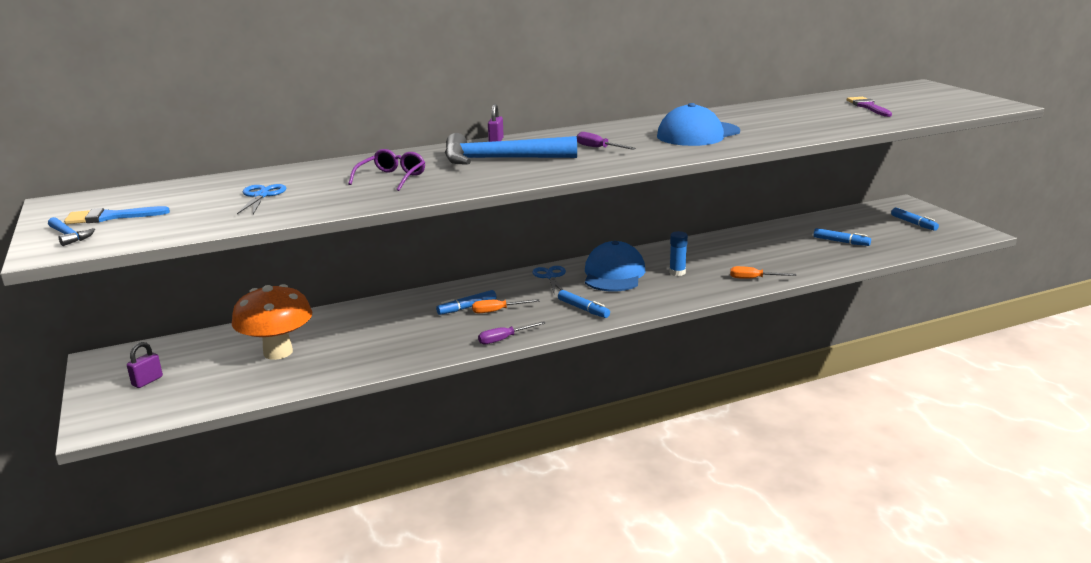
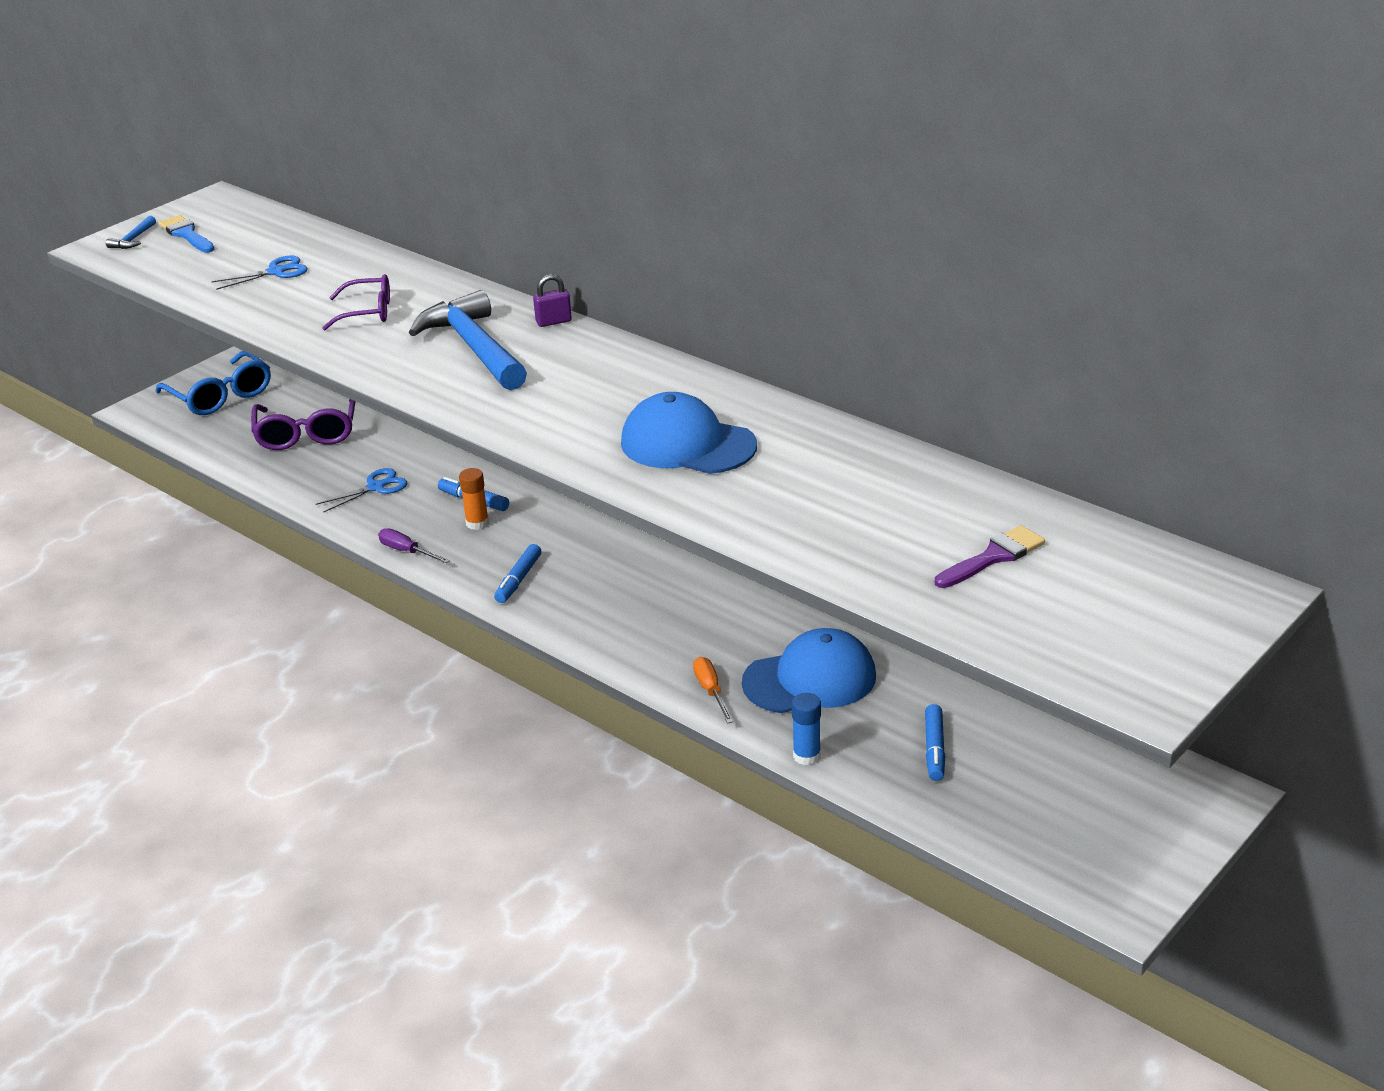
camera: 65 degrees right, 10 degrees up
(147, 381) = (220, 396): purple padlock -> blue glasses
(278, 352) = (307, 434): orange mushroom -> purple glasses
(497, 311) = (477, 523): orange screwdriver -> orange glue stick
(551, 277) = (601, 527): blue scissors -> blue scissors (376, 487)
(598, 148) = (566, 392): purple screwdriver -> none
(614, 274) = (644, 571): blue cap -> blue cap (810, 679)
(677, 272) = (686, 620): blue glue stick -> blue glue stick (806, 756)
(913, 223) = (1104, 820): blue marker -> none

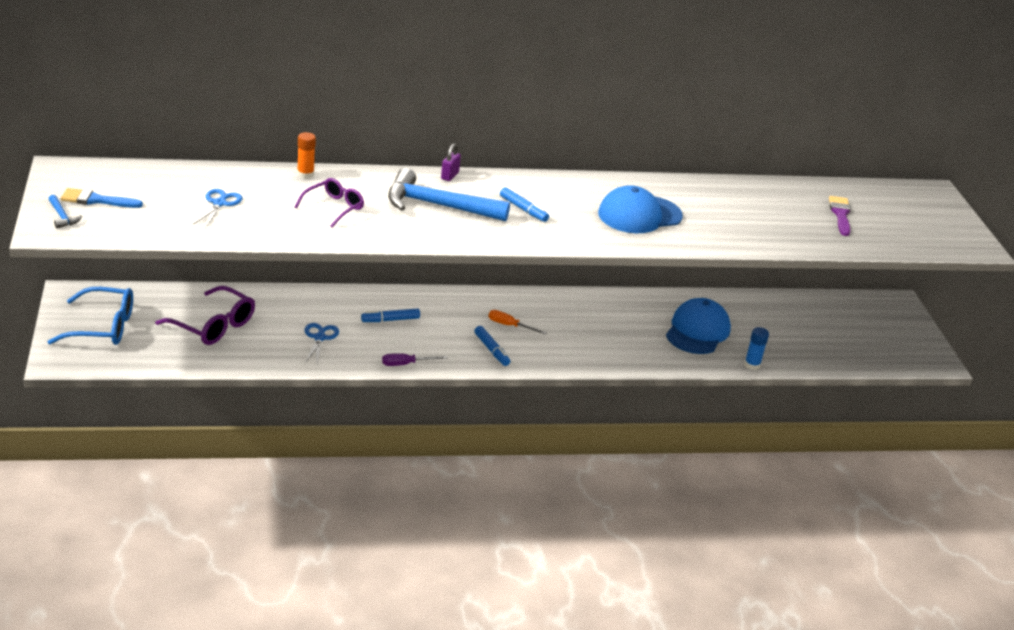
camera: 55 degrees left, 0 degrees up
(477, 523) = (415, 331): orange glue stick -> orange glue stick (305, 174)
(711, 691) = (669, 357): orange screwdriver -> orange screwdriver (509, 325)
(934, 749) = (789, 336): blue marker -> blue marker (523, 209)

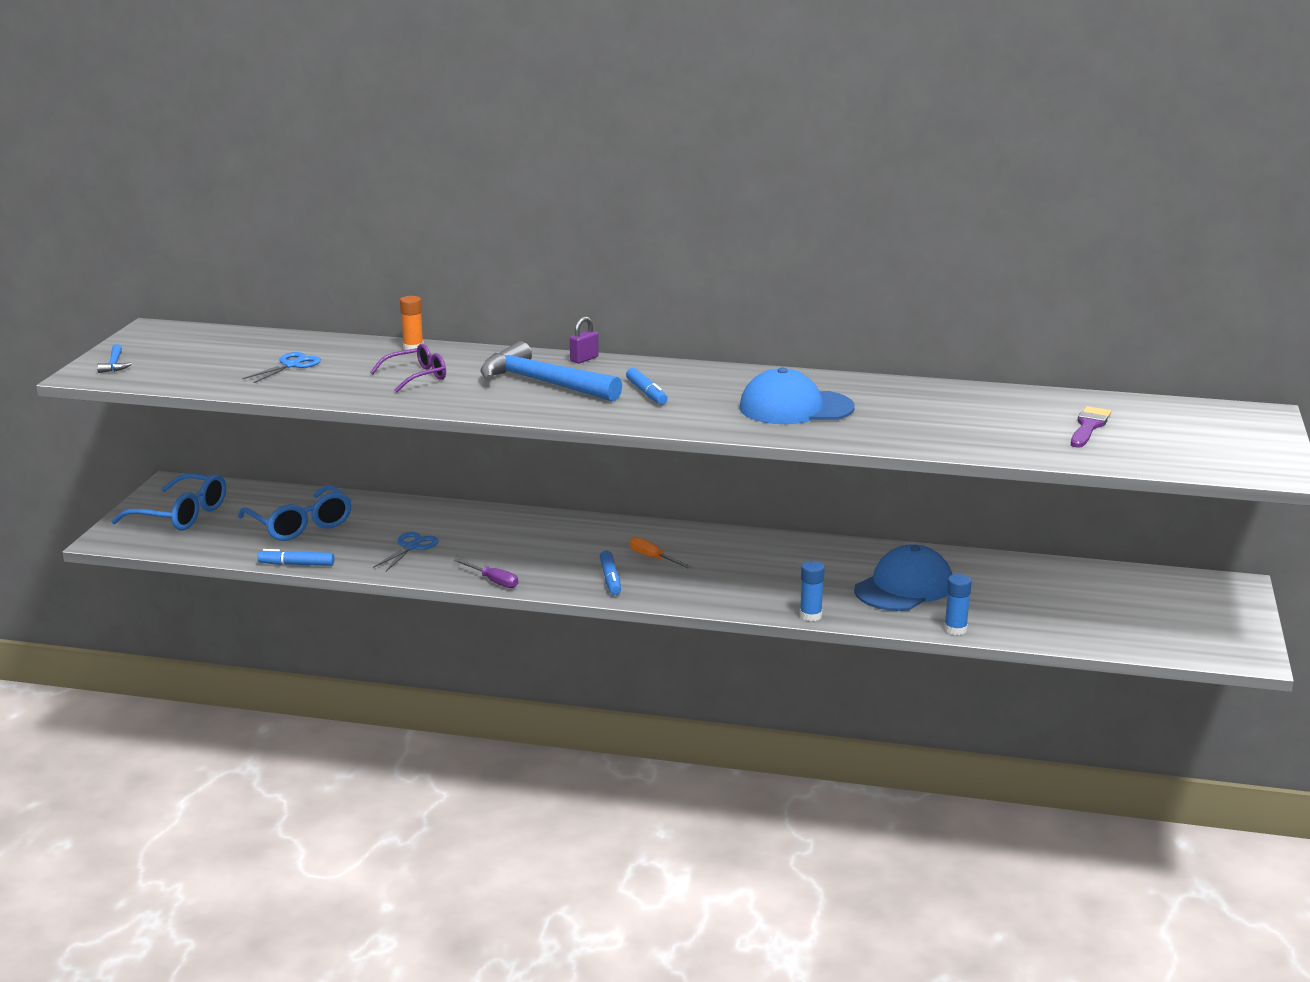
camera: 25 degrees right, 10 degrees down
(96, 200) = (163, 354): blue brush -> none
(213, 325) = (300, 525): purple glasses -> blue glasses
(390, 320) = (509, 539): blue marker -> blue marker (296, 564)
(406, 364) = (493, 581): purple screwdriver -> purple screwdriver turned 150 degrees counterclockwise
(651, 366) = (810, 616): none -> blue glue stick

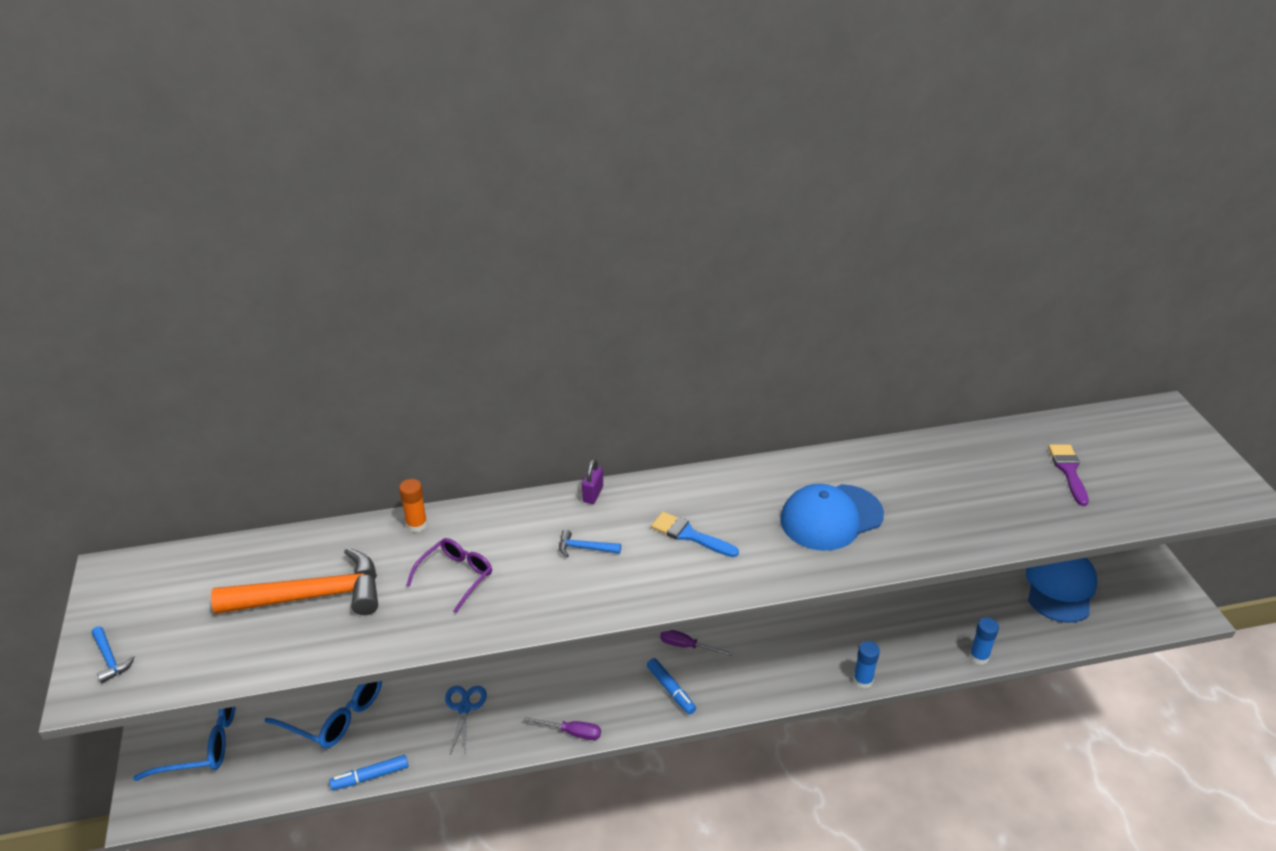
camera: 25 degrees left, 15 degrees up
(291, 365) = (312, 596): blue scissors -> orange hammer
(543, 383) = (585, 548): blue hammer -> blue hammer, size x0.41
(646, 393) = (689, 535): blue marker -> blue brush
(653, 558) = (686, 646): orange screwdriver -> purple screwdriver
(904, 587) = (905, 614): blue cap -> blue cap (1060, 587)

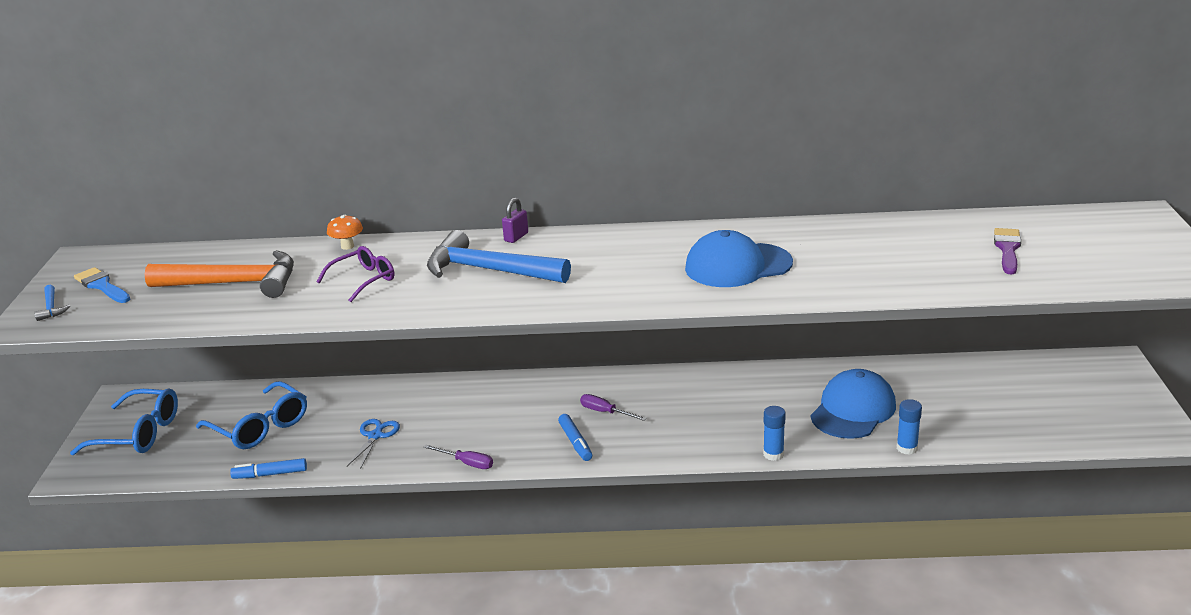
camera: 15 degrees right, 10 degrees down
(416, 525) = (347, 246): orange glue stick -> orange mushroom
(585, 548) = (489, 270): blue hammer -> blue hammer, size x2.43
(689, 535) = (592, 268): blue brush -> blue brush (102, 286)
(1060, 587) = (1022, 403): blue cap -> blue cap (853, 410)

